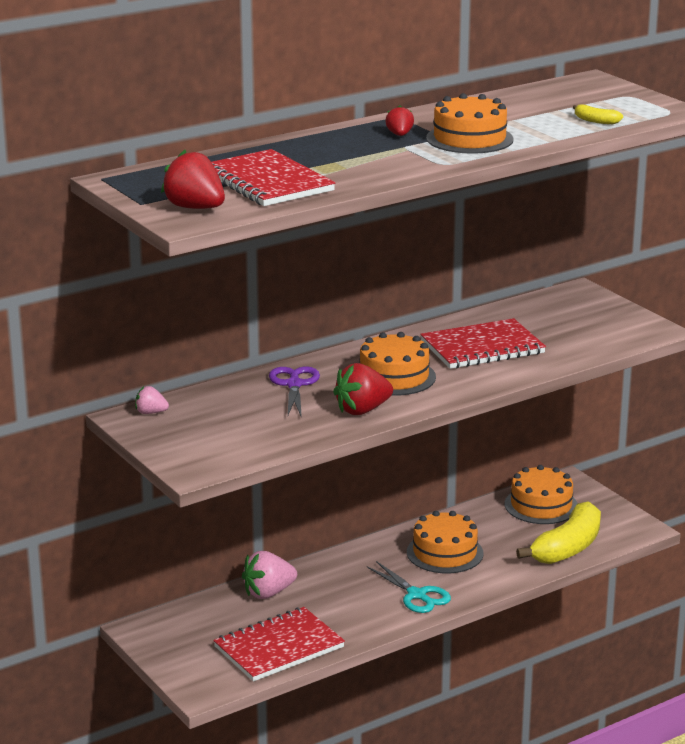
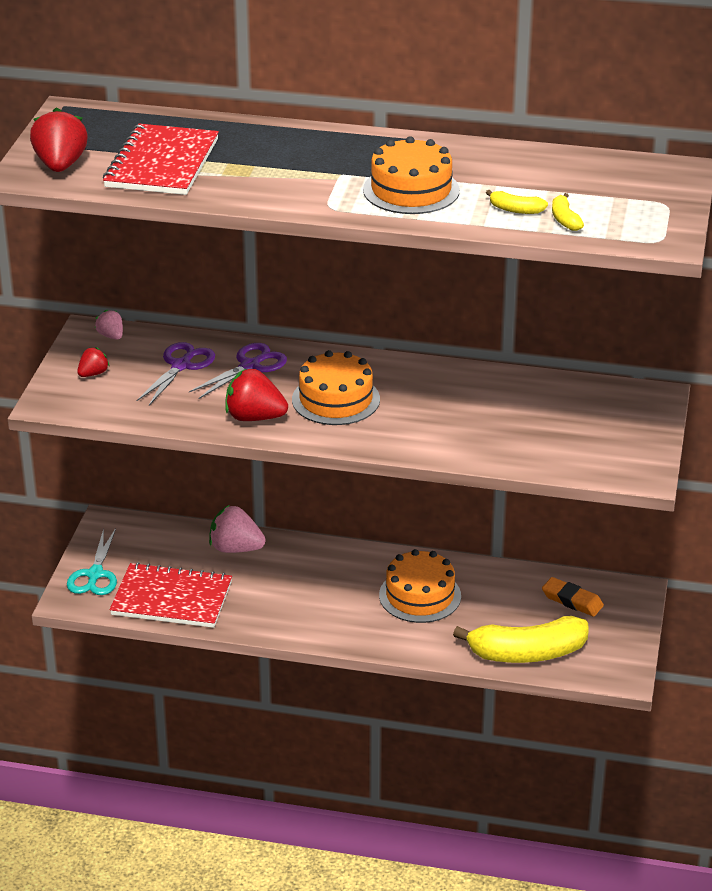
camera: 45 degrees right, 10 degrees up
(244, 406) = (181, 365): none -> purple scissors
(399, 135) = (365, 160): red strawberry -> red strawberry (93, 374)
(417, 595) = (337, 619): turquoise scissors -> turquoise scissors (95, 575)
(482, 347) = (457, 410): red notebook -> none
(541, 505) = (572, 600): orange cake -> orange eraser
(556, 126) = (515, 210): none -> yellow banana

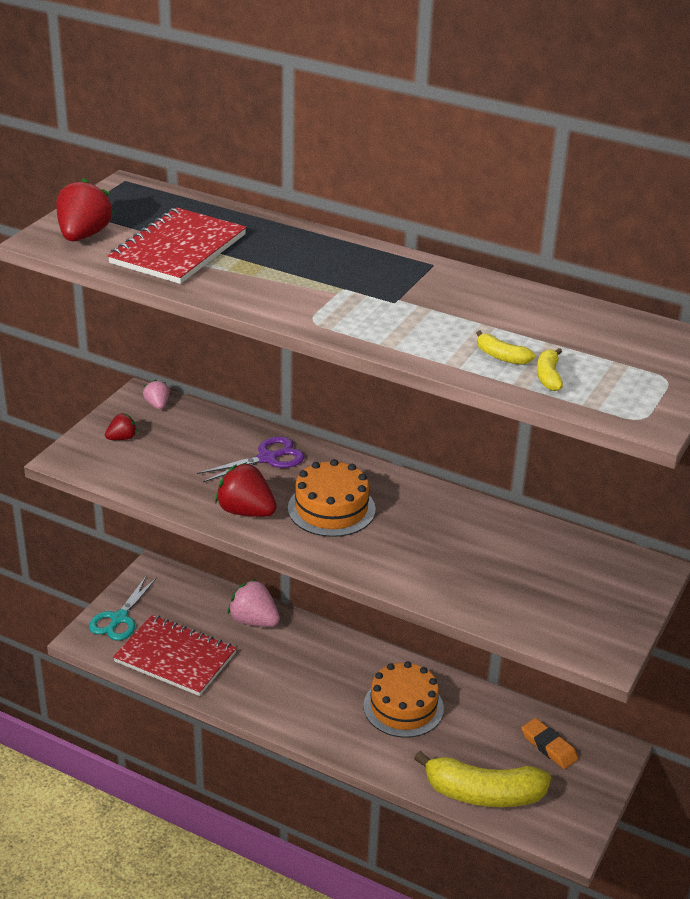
camera: 15 degrees right, 0 degrees up
(181, 365) = (205, 445): purple scissors -> none
(411, 190) = (404, 317): orange cake -> none

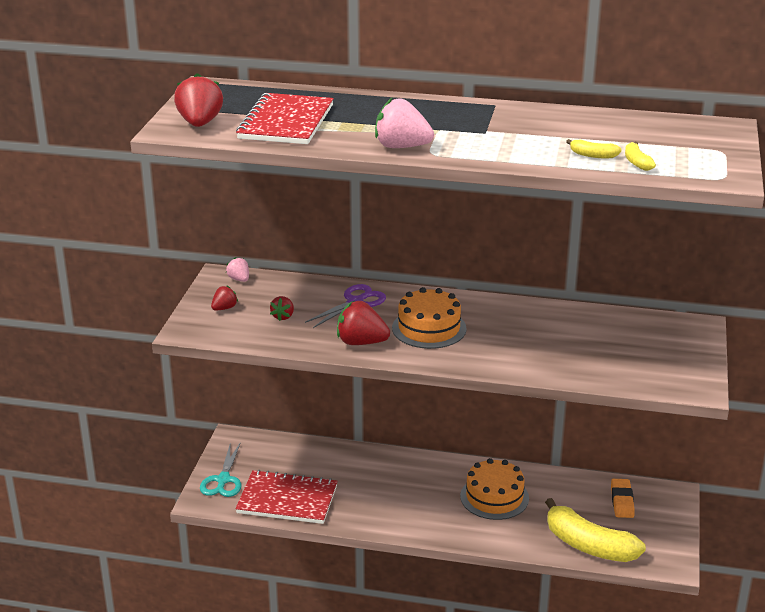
camera: 15 degrees left, 5 degrees down
(179, 461) = (283, 316): none -> red strawberry
(254, 621) = (339, 459): pink strawberry -> pink strawberry (401, 147)
(483, 793) = (588, 545): yellow banana -> yellow banana turned 45 degrees clockwise
(549, 746) = (622, 501): orange eraser -> orange eraser turned 60 degrees clockwise

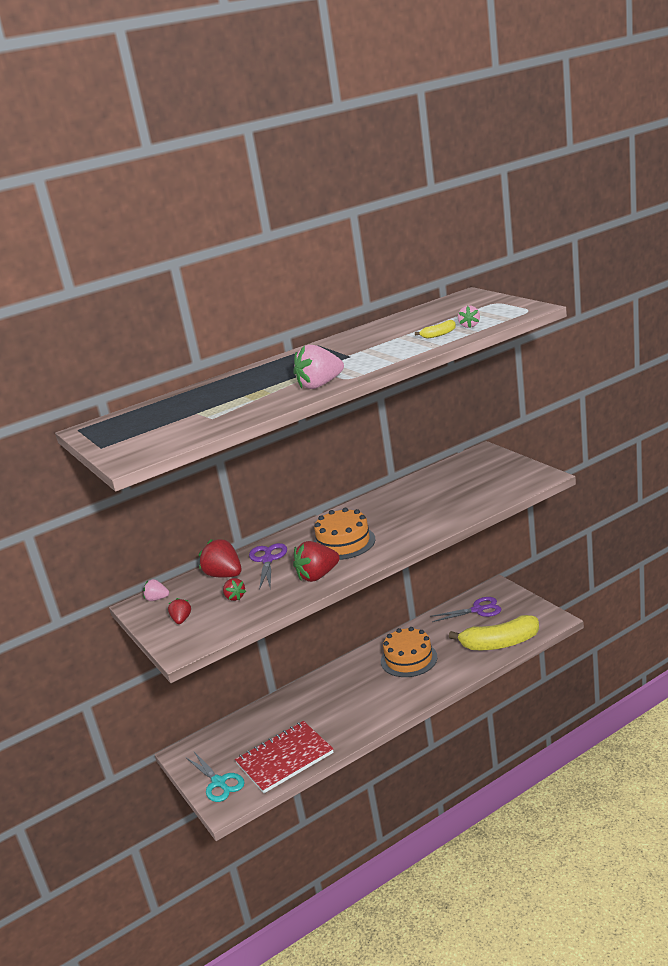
camera: 40 degrees left, 5 degrees down
(200, 123) = (142, 445): red strawberry -> red strawberry (224, 575)
(286, 122) = (205, 414): red notebook -> none
(622, 501) = (478, 610): orange eraser -> purple scissors
(637, 162) = (469, 326): yellow banana -> pink strawberry

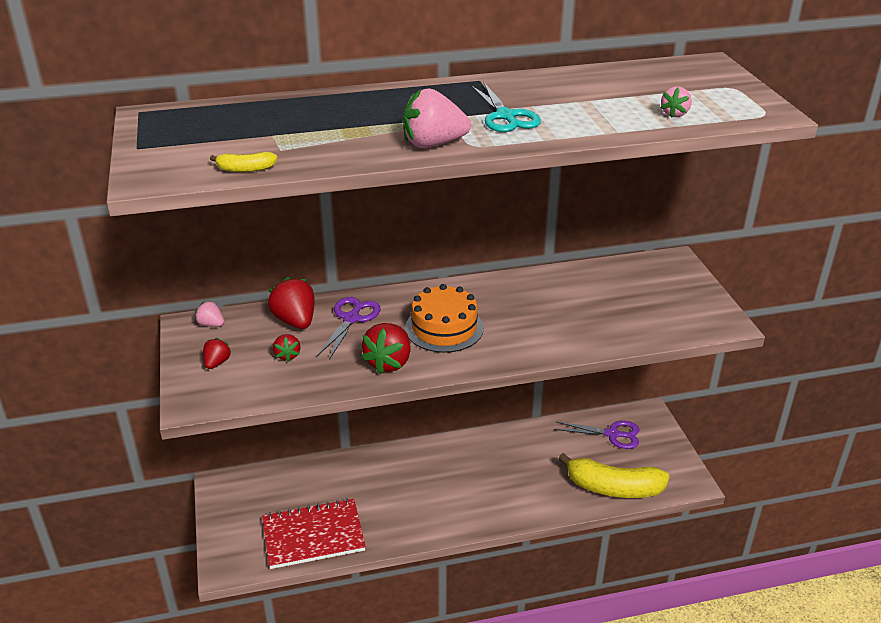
camera: 15 degrees right, 10 degrees up
(219, 783) = (235, 536): turquoise scissors -> turquoise scissors (506, 116)
(317, 576) = (389, 363): red strawberry -> red strawberry turned 60 degrees counterclockwise
(409, 659) = (504, 466): orange cake -> none
(438, 335) = (628, 115): yellow banana -> yellow banana (245, 169)

